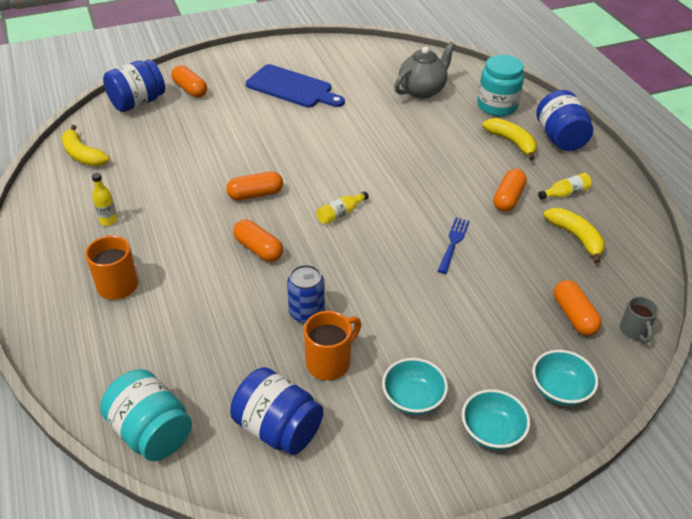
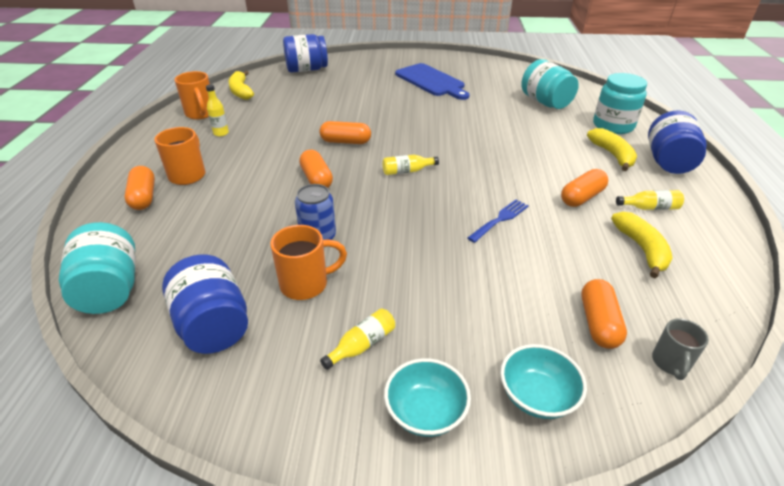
camera: 25 degrees right, 5 degrees down
(61, 200) = (201, 114): none -> orange mug
(190, 89) = (351, 69): orange capsule -> orange capsule (143, 197)
(413, 398) = (362, 345): turquoise bowl -> yellow bottle
(422, 90) = (545, 102): grey teapot -> turquoise jar

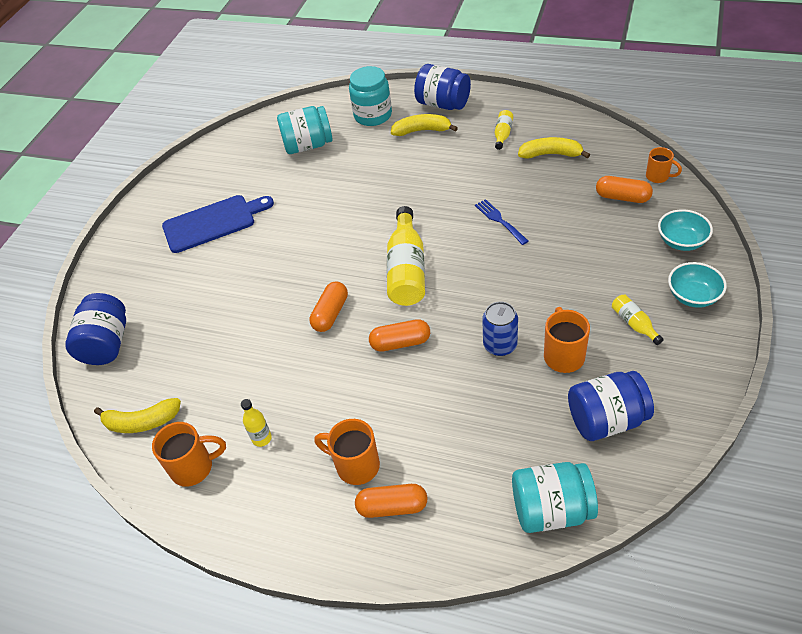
camera: 70 degrees left, 10 degrees up
(407, 171) = (407, 270): yellow bottle -> yellow bottle, size x2.08
(581, 197) = (480, 166): orange capsule -> none
(670, 363) = (658, 177): grey mug -> orange mug

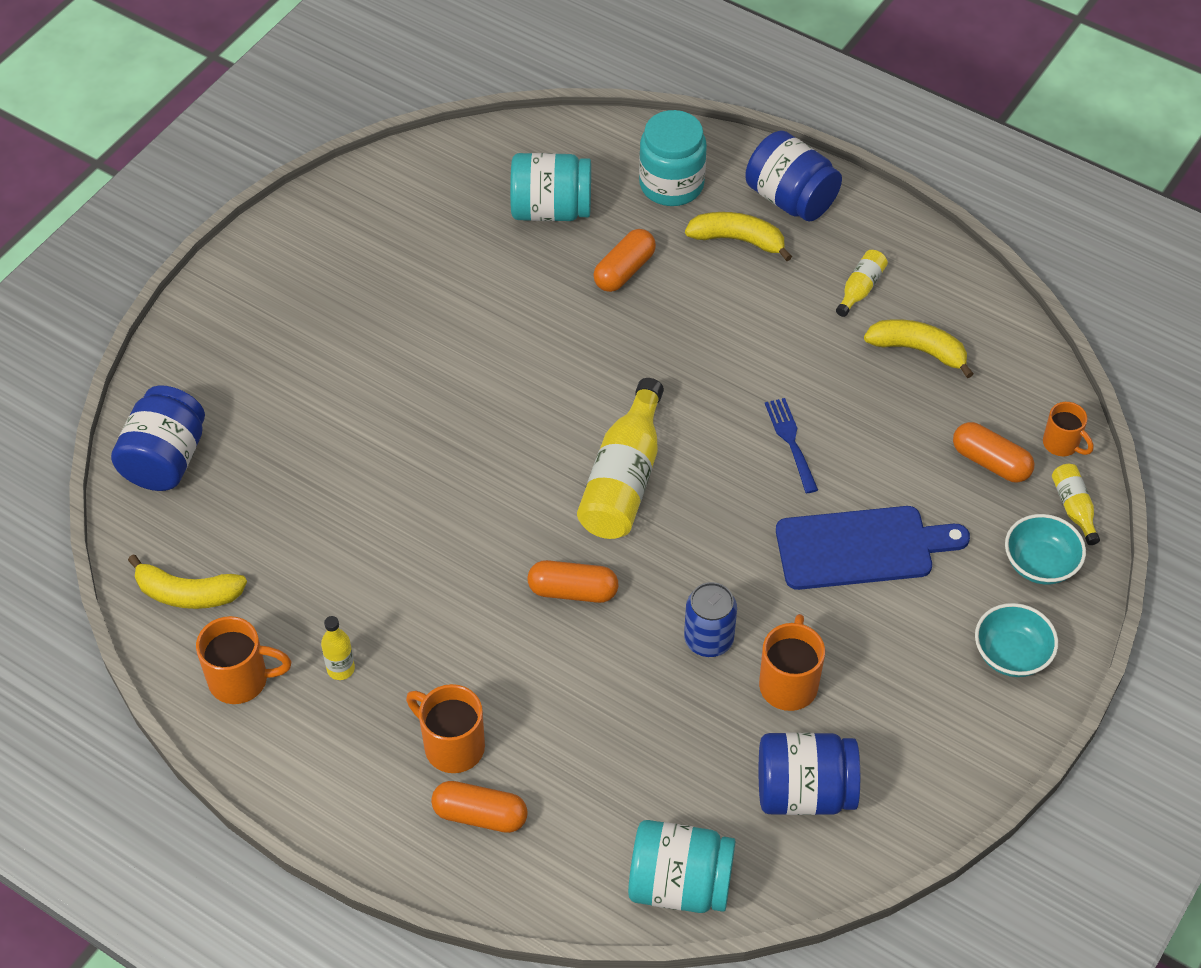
camera: 10 degrees right, 5 degrees up
(213, 222) = (366, 305): blue cutting board -> blue cutting board (861, 547)
(330, 314) = (491, 514): orange capsule -> orange capsule (624, 270)
(634, 324) = (908, 668): yellow bottle -> yellow bottle (1073, 508)

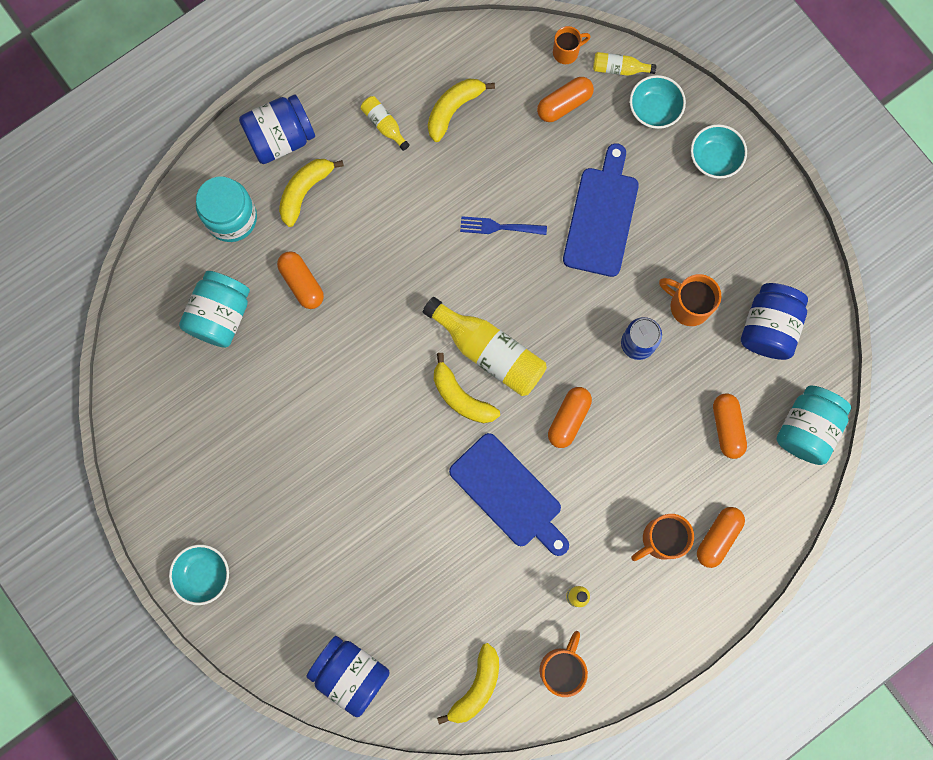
camera: 70 degrees left, 25 degrees up
(239, 286) = (203, 575): none -> turquoise bowl
(448, 555) = (509, 494): none -> blue cutting board
(552, 467) = (461, 397): none -> yellow banana
(639, 781) = (727, 427): none -> orange capsule

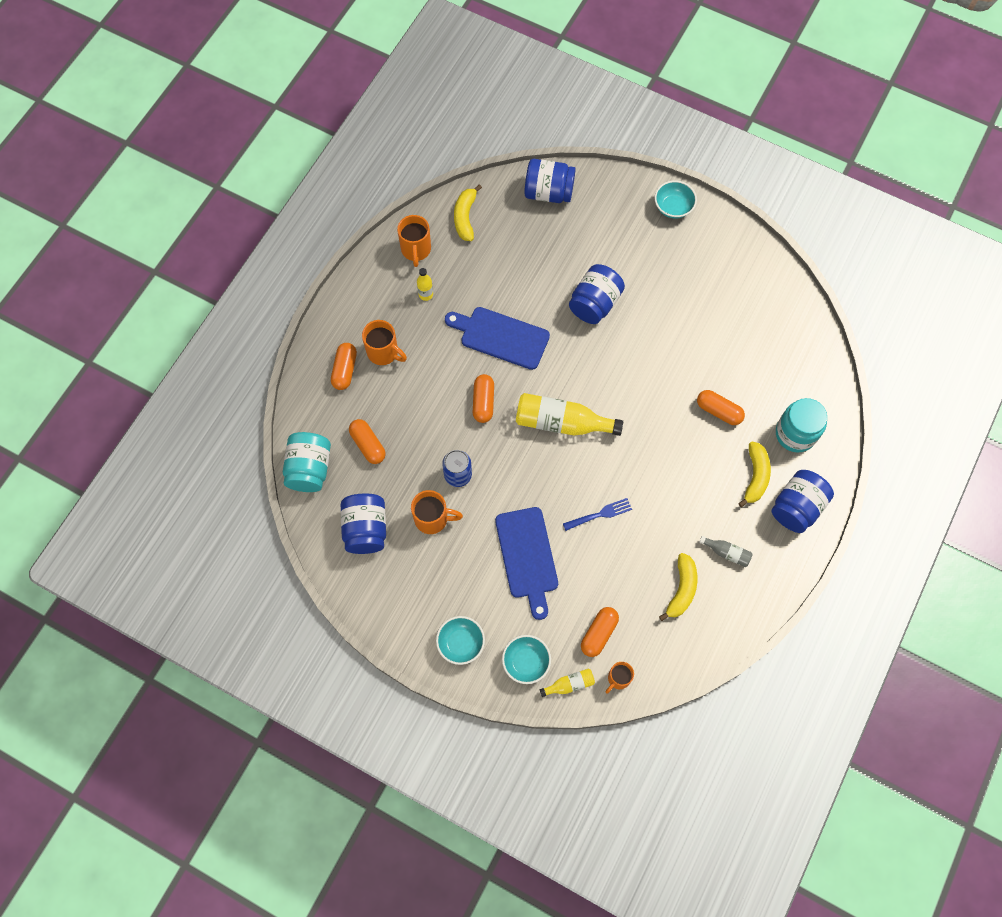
camera: 155 degrees right, 10 degrees down
(220, 315) = (761, 365): turquoise jar -> none
(373, 486) = (594, 303): none -> blue jar
(384, 125) = (727, 553): yellow bottle -> grey bottle
(461, 397) = (565, 384): yellow banana -> none
(661, 539) = (384, 352): orange mug -> orange mug turned 90 degrees clockwise

